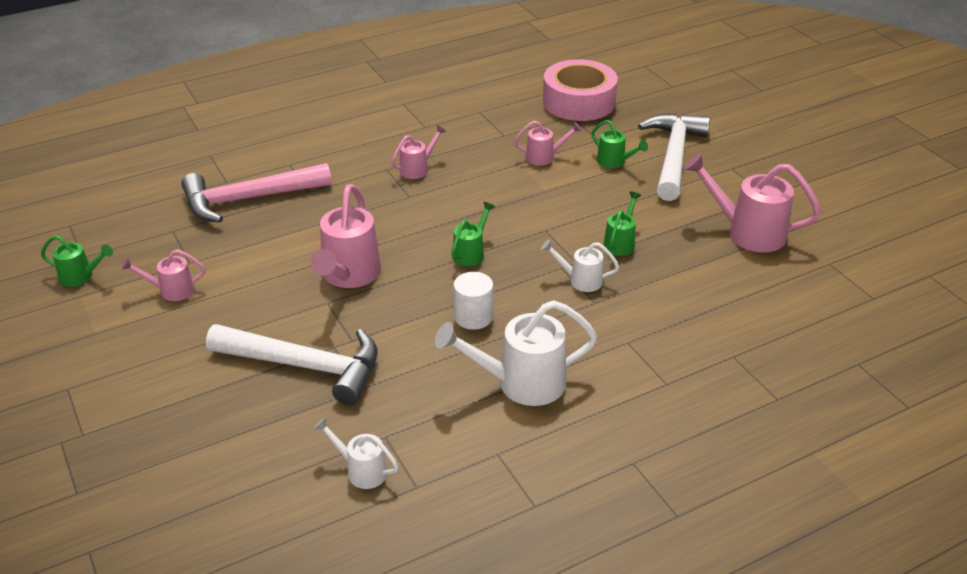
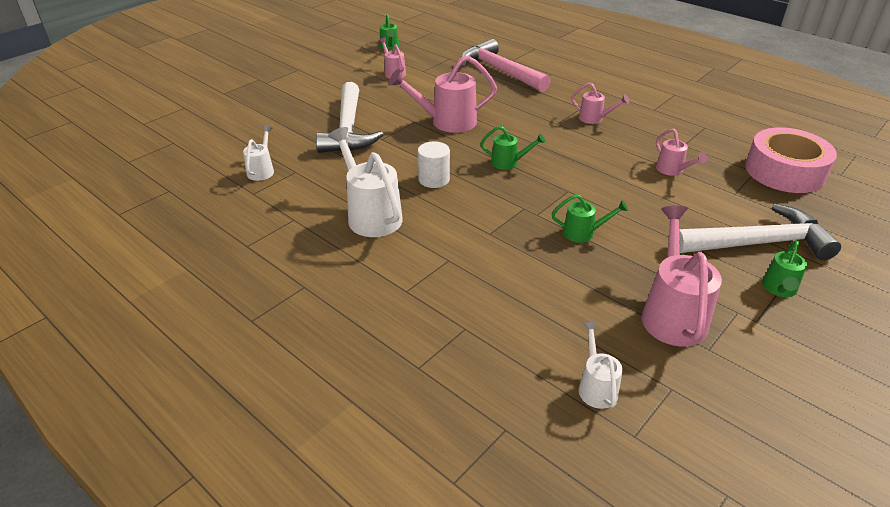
camera: 70 degrees right, 0 degrees up
(580, 280) = (513, 220): white watering can -> white watering can (596, 386)
(614, 162) = (707, 209): green watering can -> green watering can (779, 289)

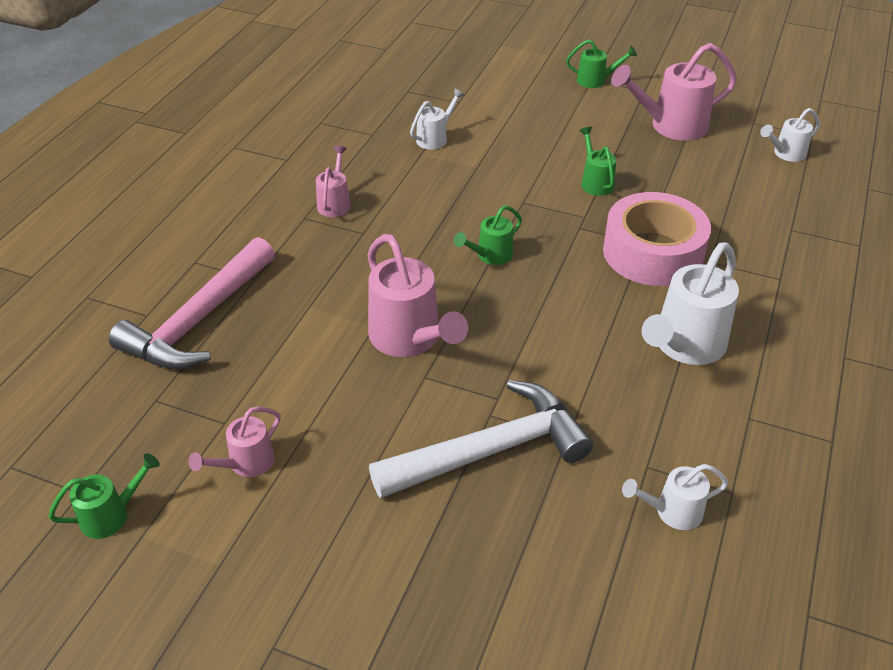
camera: 110 degrees left, 5 degrees up
(434, 179) = (570, 312): white cylinder -> none
(509, 163) = (490, 256): green watering can -> green watering can turned 120 degrees counterclockwise
(672, 170) = (435, 138): pink watering can -> white watering can
(758, 243) = (537, 89): white hammer -> none
(784, 171) = (398, 76): pink tape -> pink tape (652, 252)

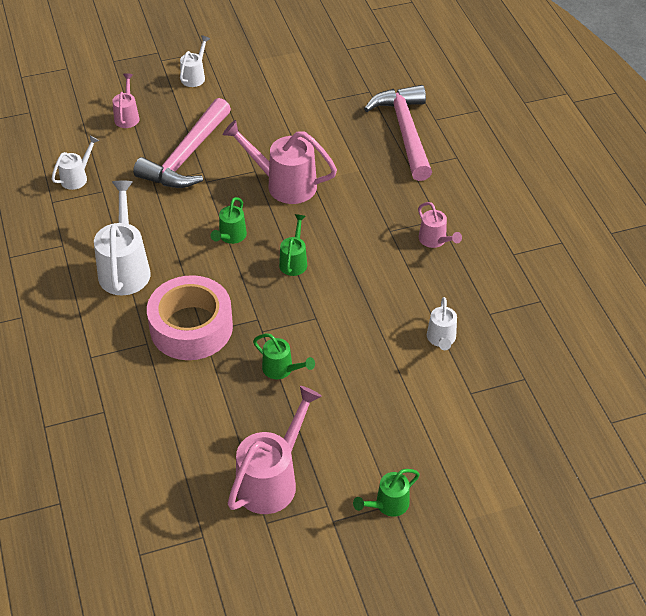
camera: 140 degrees right, 5 degrees up
(112, 515) = (322, 50): green watering can -> green watering can (230, 237)
(246, 464) = (293, 92): pink watering can -> pink watering can (127, 116)
(491, 450) = (186, 156): white hammer -> pink hammer
(785, 154) = (151, 506): white watering can -> white watering can (195, 76)

